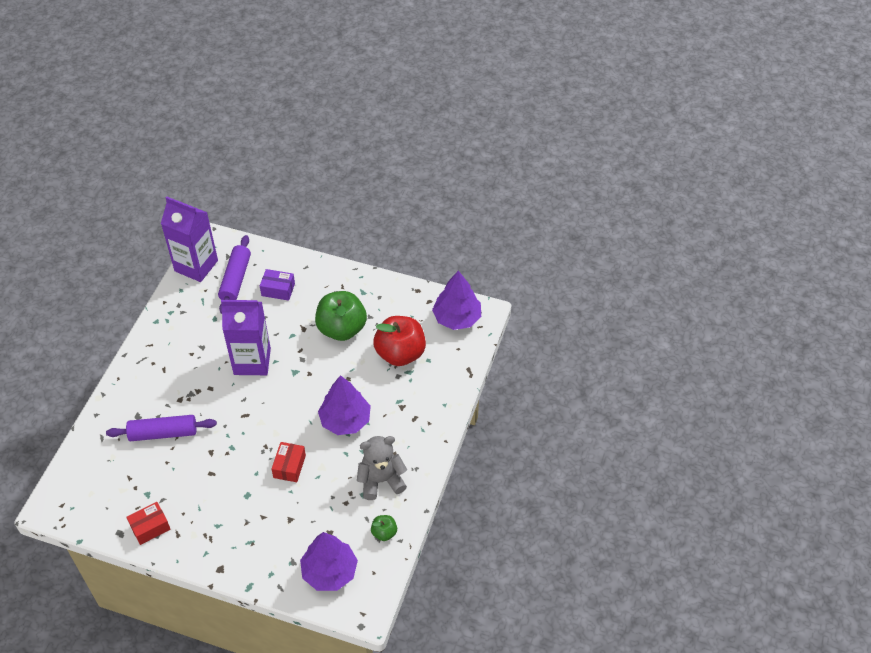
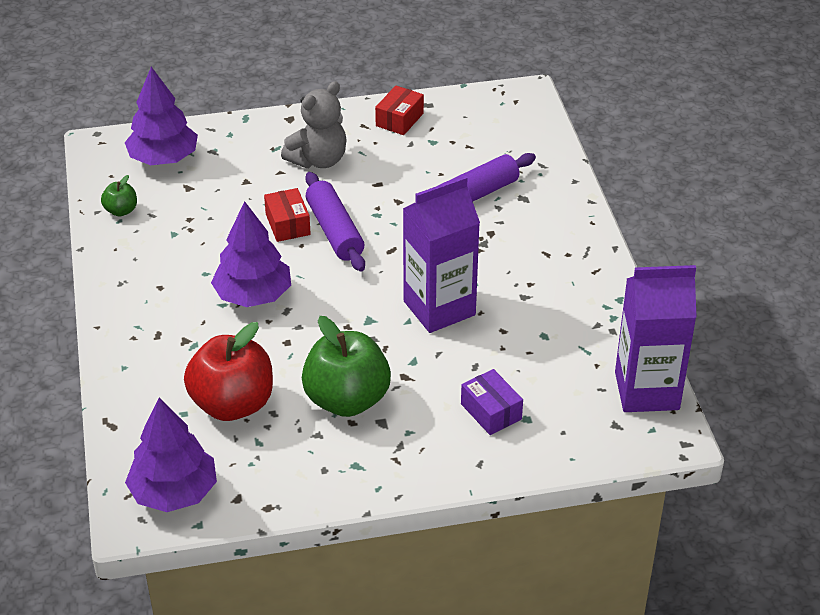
camera: 150 degrees right, 10 degrees down
(235, 279) = (568, 398): purple rolling pin -> purple rolling pin (335, 231)
(278, 290) = (491, 411): purple box -> purple box turned 75 degrees clockwise
(381, 480) = (159, 254): grey teddy bear -> grey teddy bear (318, 160)

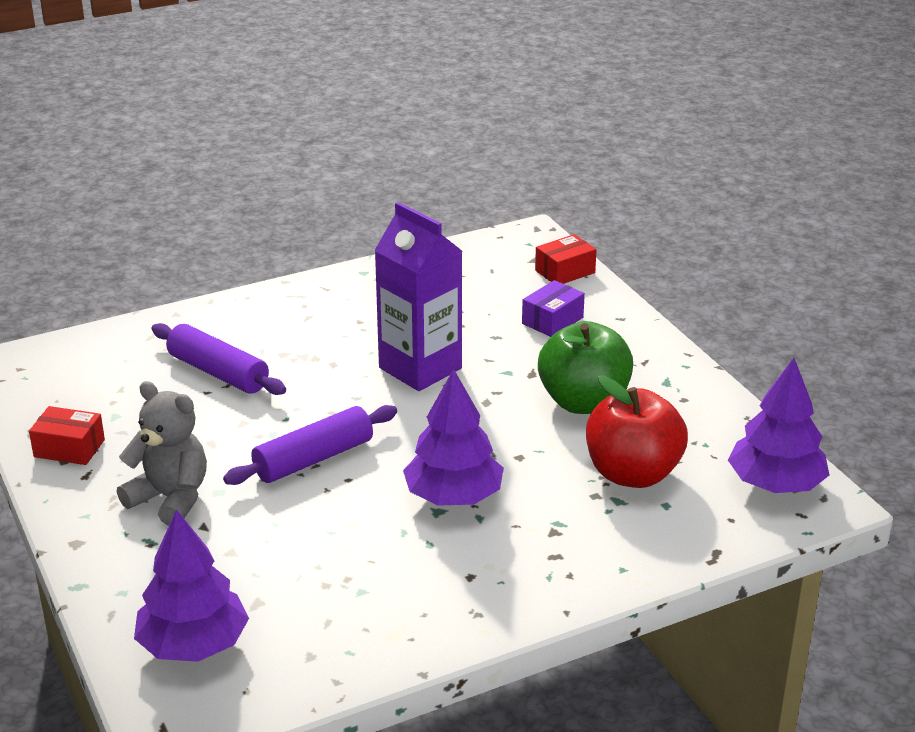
camera: 105 degrees left, 10 degrees down
(121, 211) = (327, 656): green apple -> none
(288, 224) = (312, 497): red box -> red box (565, 271)
(646, 391) = (482, 249): purple carton -> none

